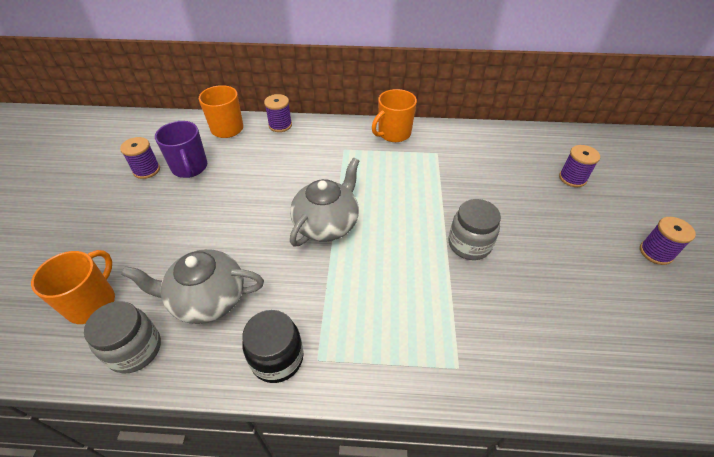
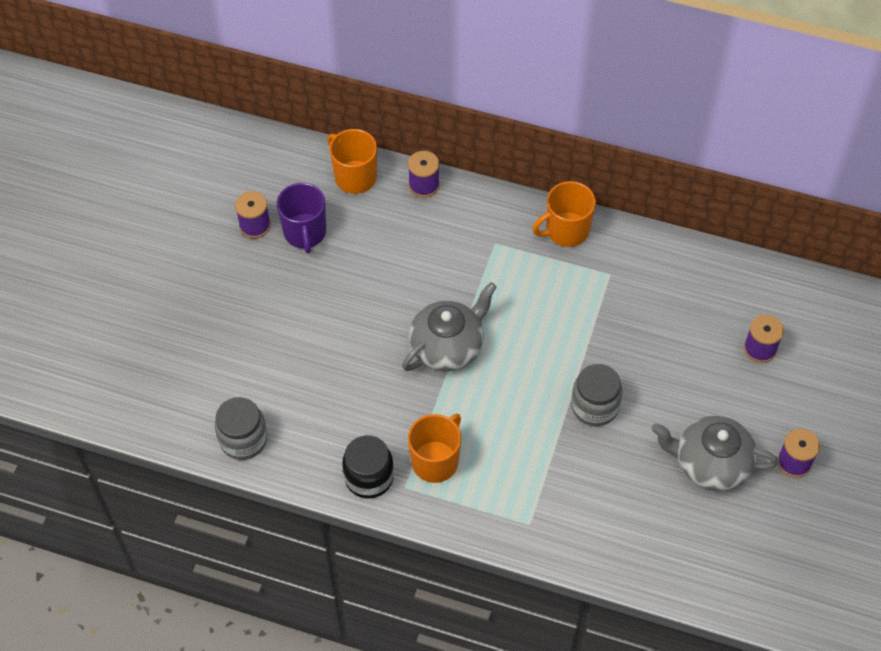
camera: 15 degrees right, 10 degrees up
(92, 303) = (203, 384): orange mug -> orange mug (435, 461)
(207, 299) = (312, 405): grey teapot -> grey teapot (710, 464)

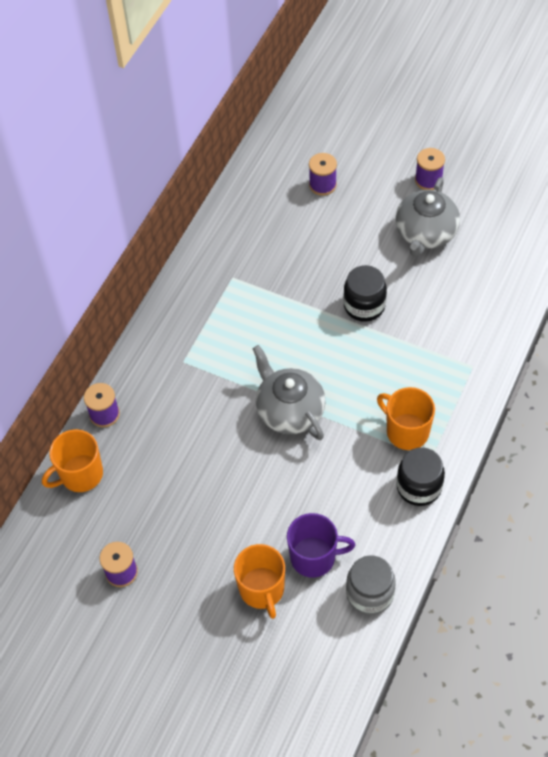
camera: 80 degrees left, 0 degrees up
(305, 233) = (139, 524): purple mug -> purple mug (314, 557)
(566, 230) = (180, 304): orange mug -> orange mug (262, 589)
(594, 406) = (364, 305): grey jar -> black jar

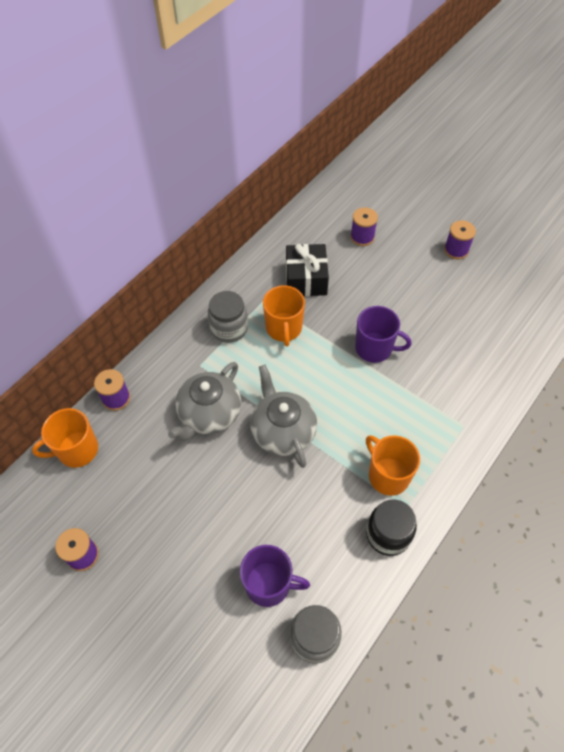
camera: 10 degrees right, 0 degrees up
(203, 316) = (229, 328): none -> grey jar
(262, 589) = (210, 606): orange mug -> orange mug (284, 328)
(272, 245) = (306, 279): none -> black gift
(364, 305) = (374, 348): black jar -> purple mug
(425, 233) = (444, 295): grey teapot -> grey teapot (209, 414)

